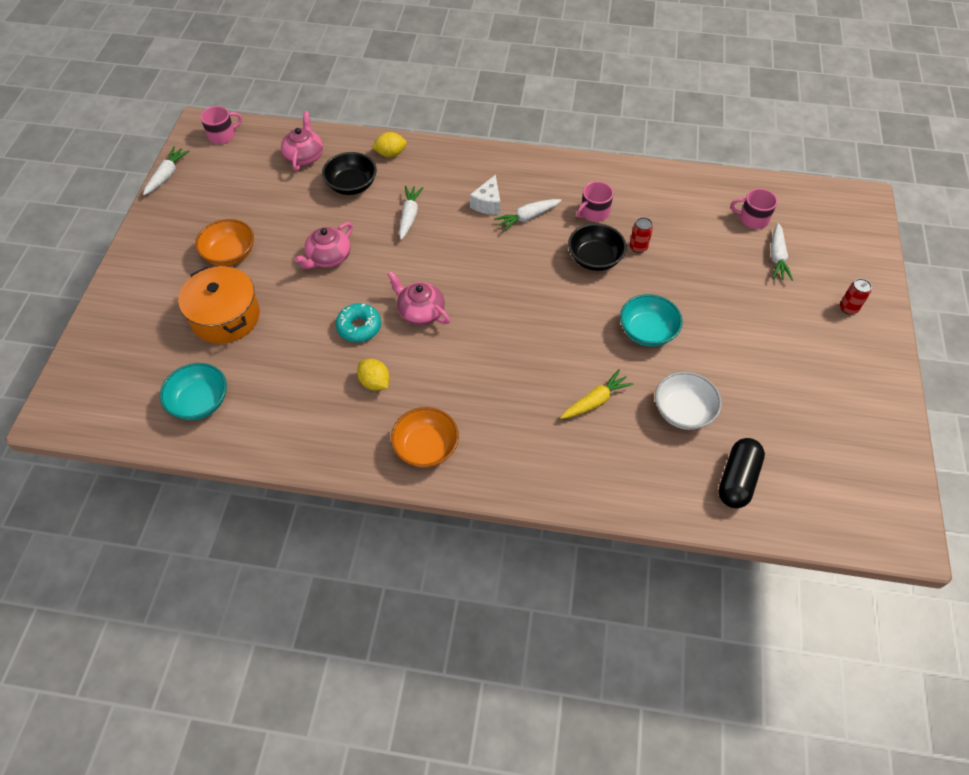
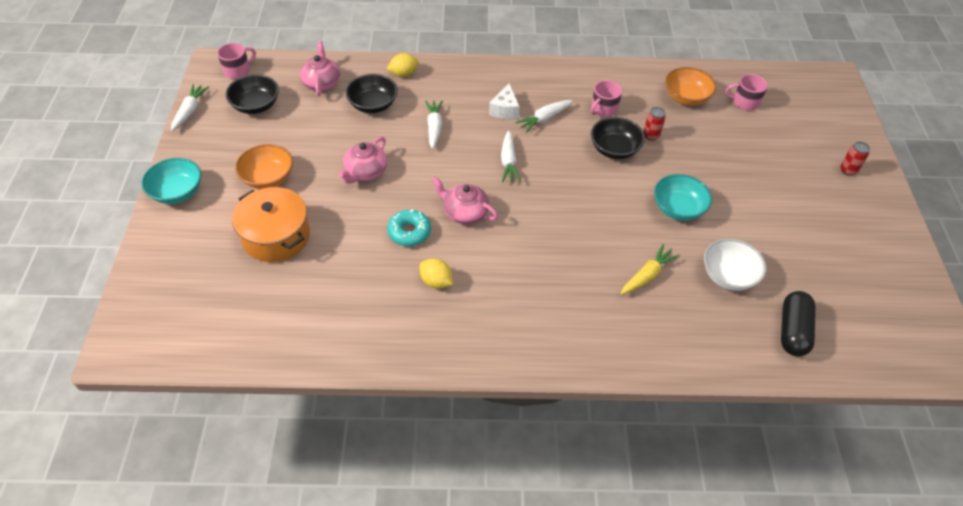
camera: 10 degrees left, 5 degrees down
(200, 402) = (267, 319): turquoise bowl -> turquoise bowl (177, 192)
(233, 175) = (256, 105): none -> black bowl
(426, 447) = (499, 336): orange bowl -> orange bowl (686, 97)
(777, 257) = (775, 133): white carrot -> white carrot (508, 162)

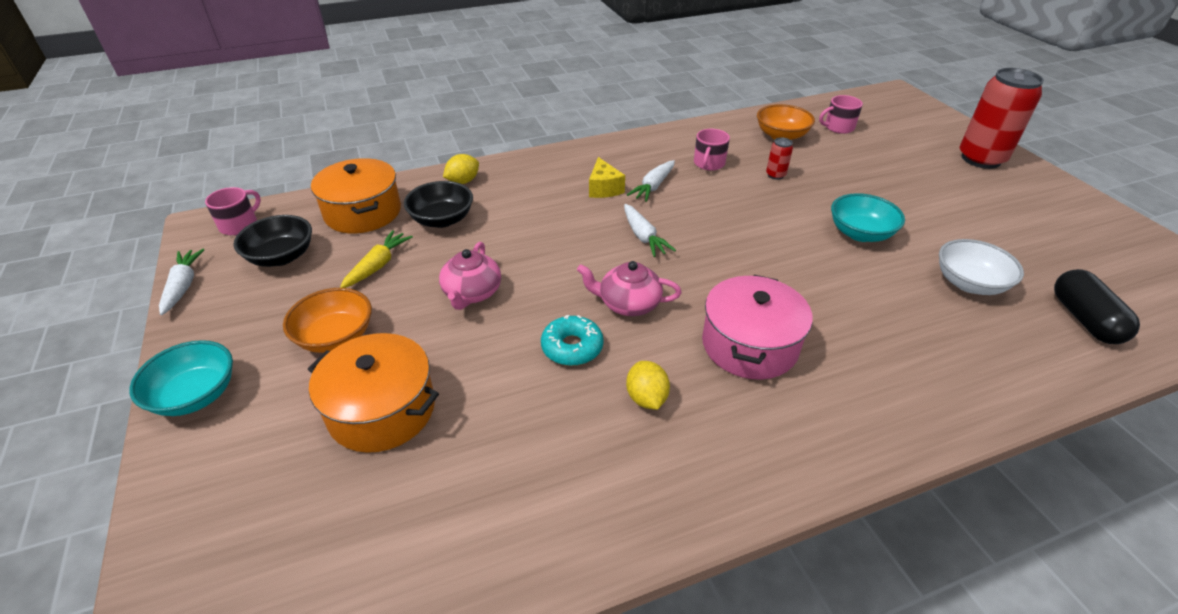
camera: 20 degrees left, 10 degrees down
(322, 83) = (363, 212): pink teapot -> orange pot
(434, 127) = (532, 224): white carrot -> none
(436, 282) = (646, 398): yellow lemon -> yellow lemon turned 60 degrees clockwise
(505, 110) = (604, 188): white cheese -> yellow cheese
(527, 268) = (749, 345): none -> pink pot
(614, 149) = (749, 196): black bowl -> none
(647, 275) = (888, 309): yellow carrot -> yellow carrot (378, 265)
(848, 170) = (981, 159): red can -> red can, size x2.37

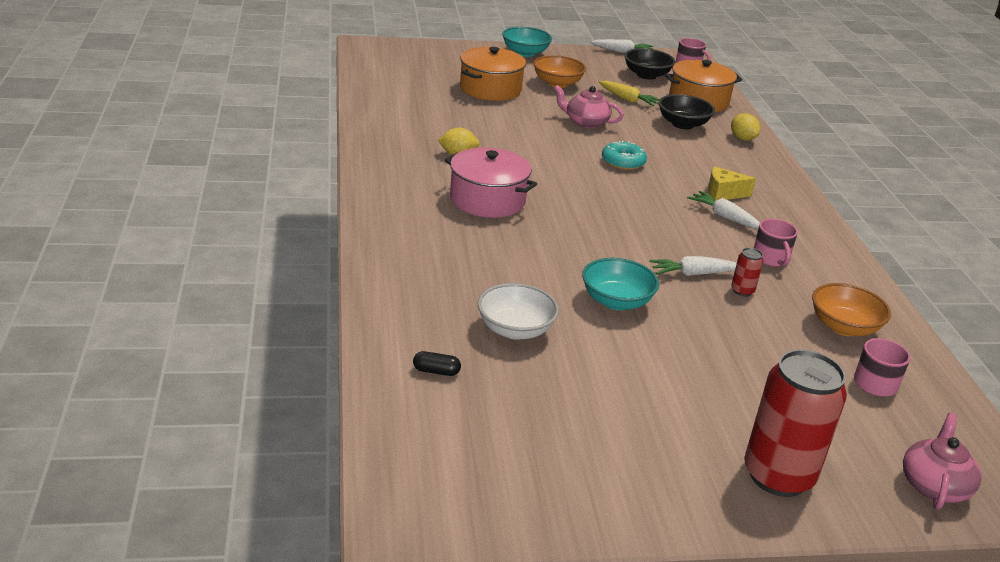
camera: 100 degrees right, 10 degrees down
(572, 347) = (515, 142): turquoise donut -> turquoise donut (623, 162)
(628, 304) = (553, 169): pink teapot -> pink teapot (934, 485)
(643, 237) = (639, 193): white carrot -> white carrot (693, 274)
(709, 163) = (771, 258): pink mug -> pink mug turned 135 degrees counterclockwise
(1084, 319) = (436, 371): black capsule -> black capsule, size x0.49

